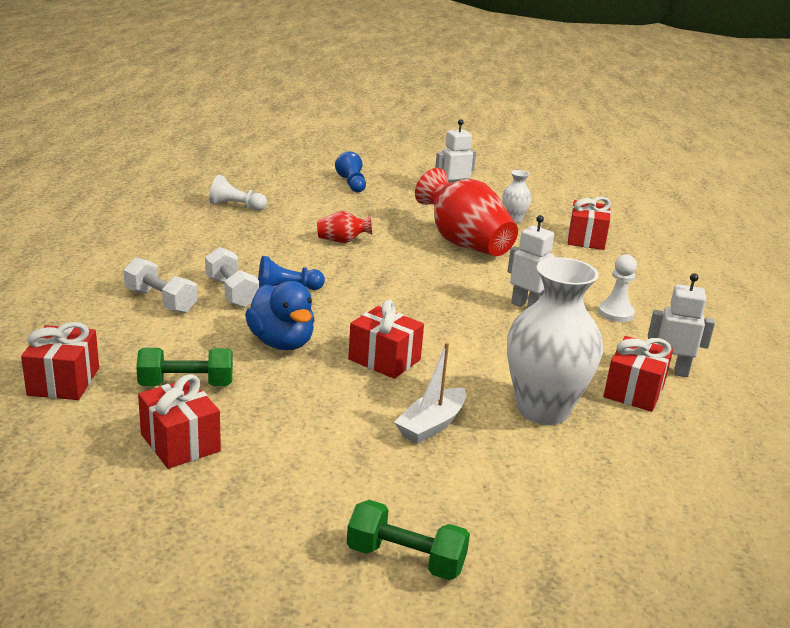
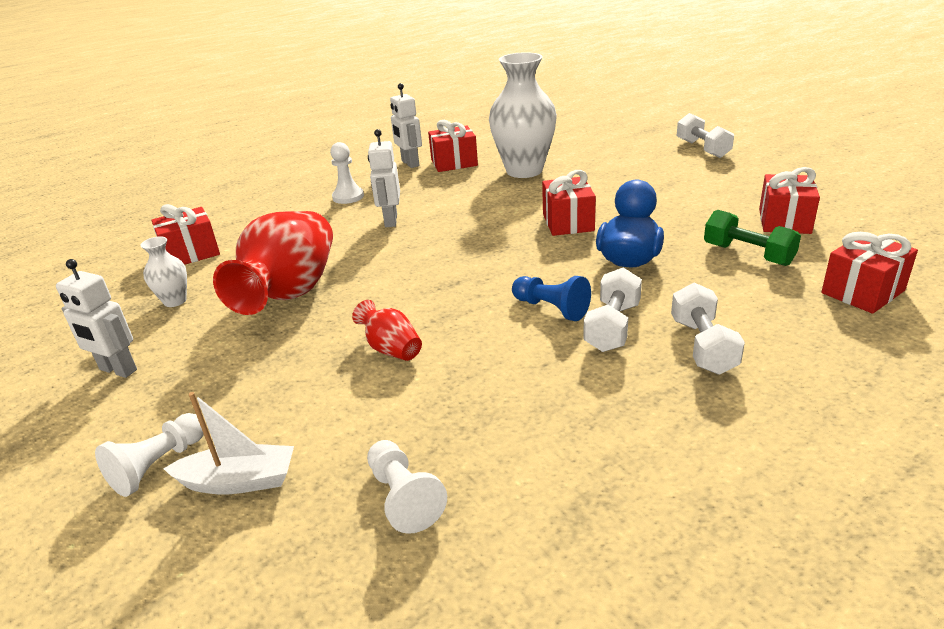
camera: 125 degrees left, 5 degrees up
(352, 184) = (158, 465): blue pawn -> white pawn
(405, 559) = (702, 149): green dumbbell -> white dumbbell
(431, 425) = (603, 183): white boat -> white boat (239, 481)

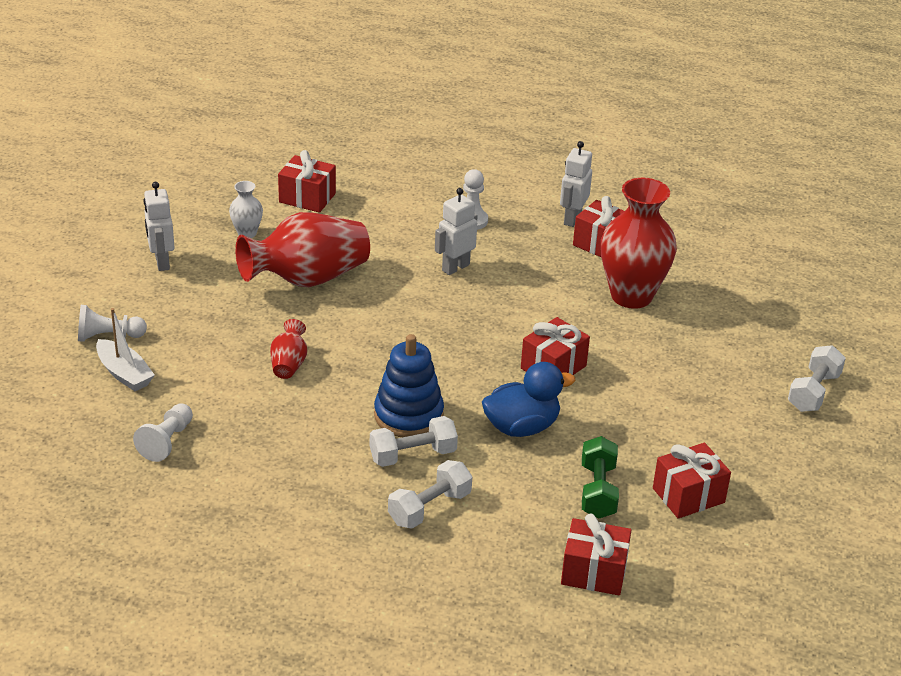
camera: 45 degrees right, 5 degrees up
(524, 171) = (631, 296): white vase -> red vase
(551, 308) = (408, 415): blue pawn -> blue stacking toy

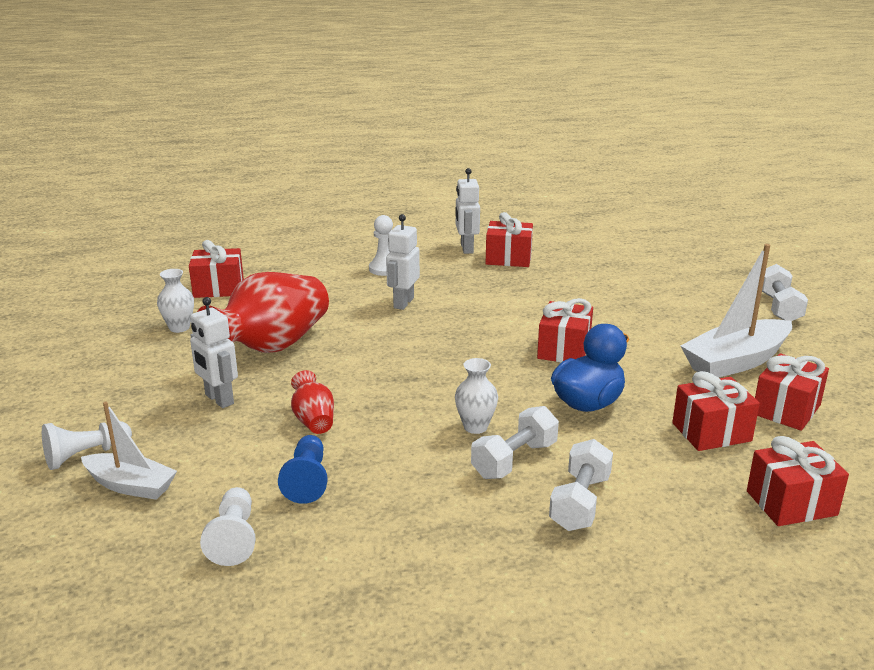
camera: 25 degrees left, 10 degrees down
(161, 262) = (103, 373): white robot -> white robot (219, 399)
(247, 415) = (307, 480): none -> blue pawn
(408, 415) = (475, 427): blue stacking toy -> white vase
(598, 491) = (711, 432): green dumbbell -> red gift
(631, 296) = (569, 284): red vase -> none
(699, 434) = (736, 361): none -> white boat

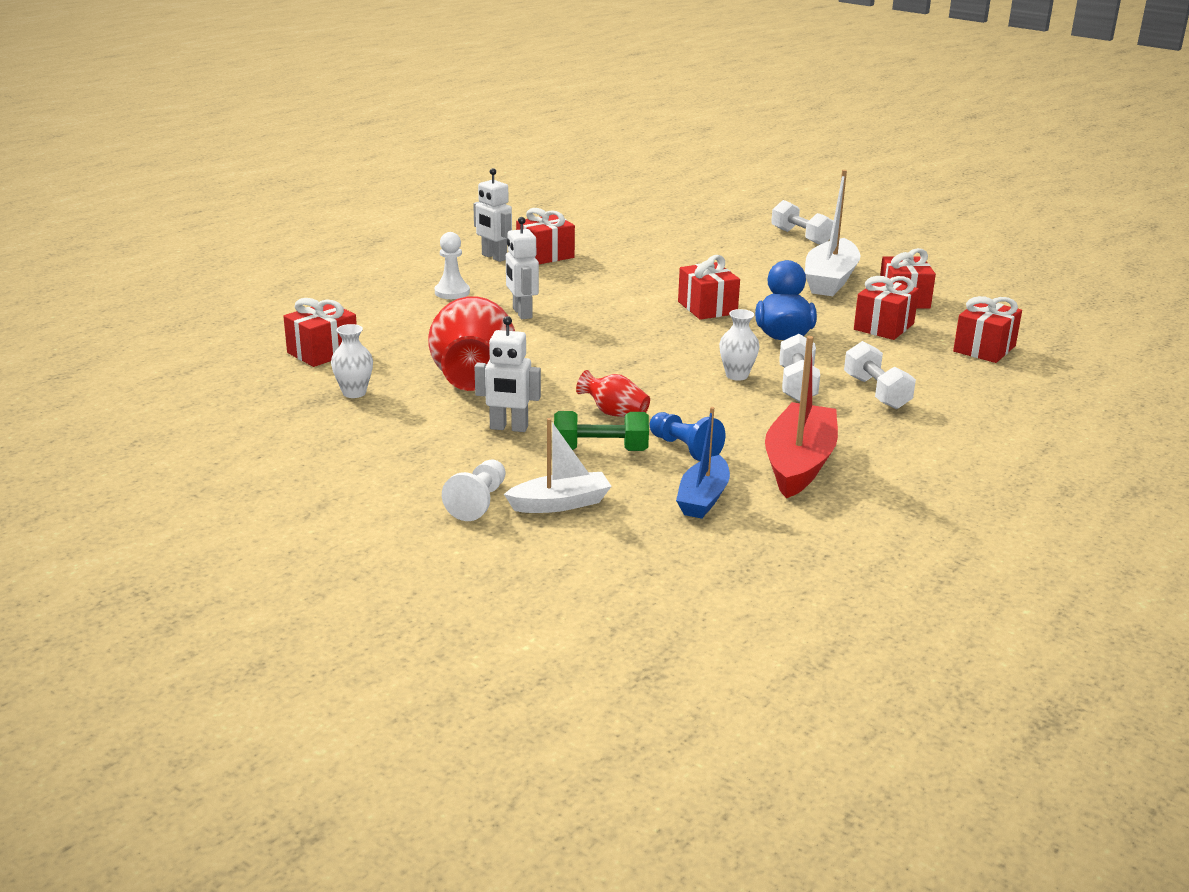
camera: 40 degrees left, 0 degrees up
(234, 538) = (703, 498): white pawn -> blue boat
(243, 450) = (600, 450): none -> green dumbbell
(372, 545) = (799, 464): none -> red boat

